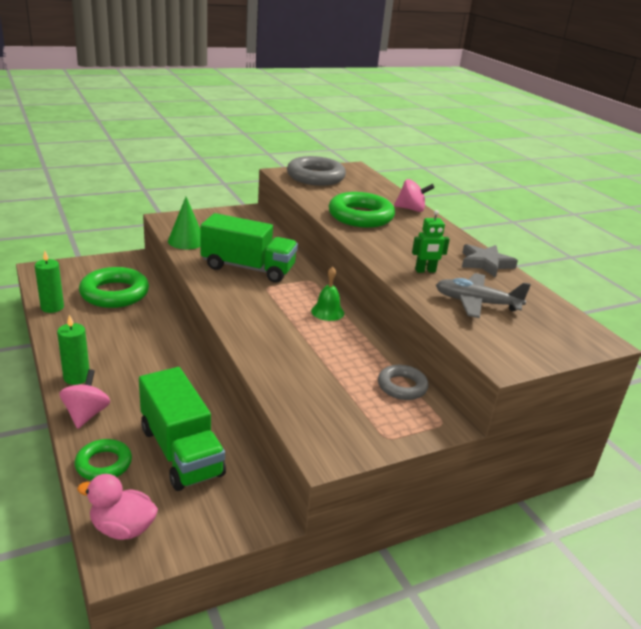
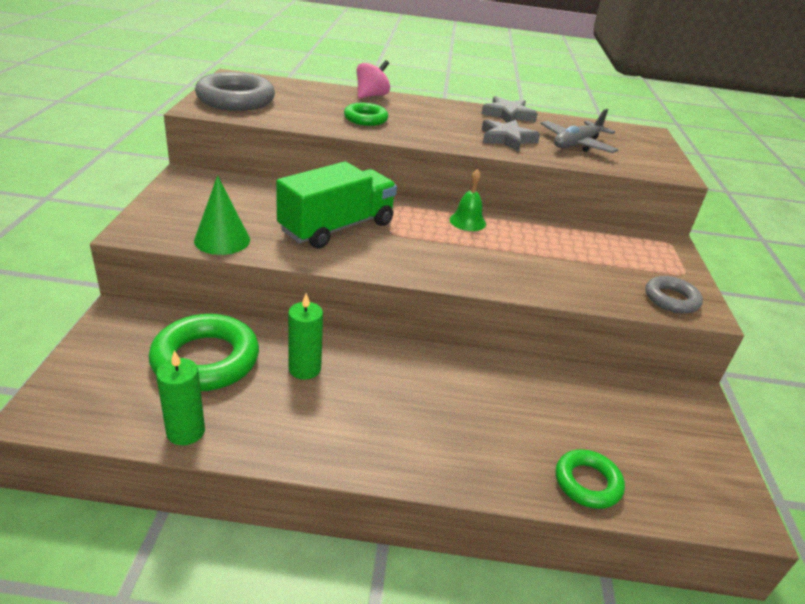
camera: 60 degrees left, 5 degrees up
(76, 377) = (396, 457): green candle -> green candle (304, 369)
(86, 414) = (484, 470): pink spinning top -> none
(123, 528) = (696, 498): pink duck -> none
(181, 451) = (585, 416): green truck -> none
(360, 216) = (365, 119): green ring -> green ring, size x0.57
(402, 386) = (612, 238): grey ring -> grey ring (671, 299)
(425, 271) = (507, 139): green robot -> grey star

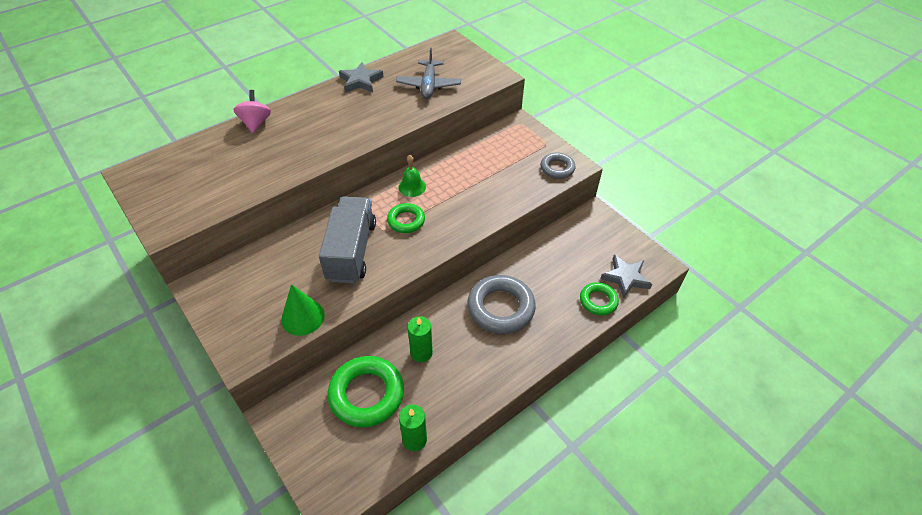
camera: 40 degrees left, 15 degrees up
(236, 99) = (174, 199): grey ring -> grey ring (500, 308)
(337, 227) = (351, 251): green truck -> grey truck
(365, 119) = (286, 153): green ring -> green ring (406, 221)
(507, 139) = (388, 109): grey star -> grey star (625, 277)

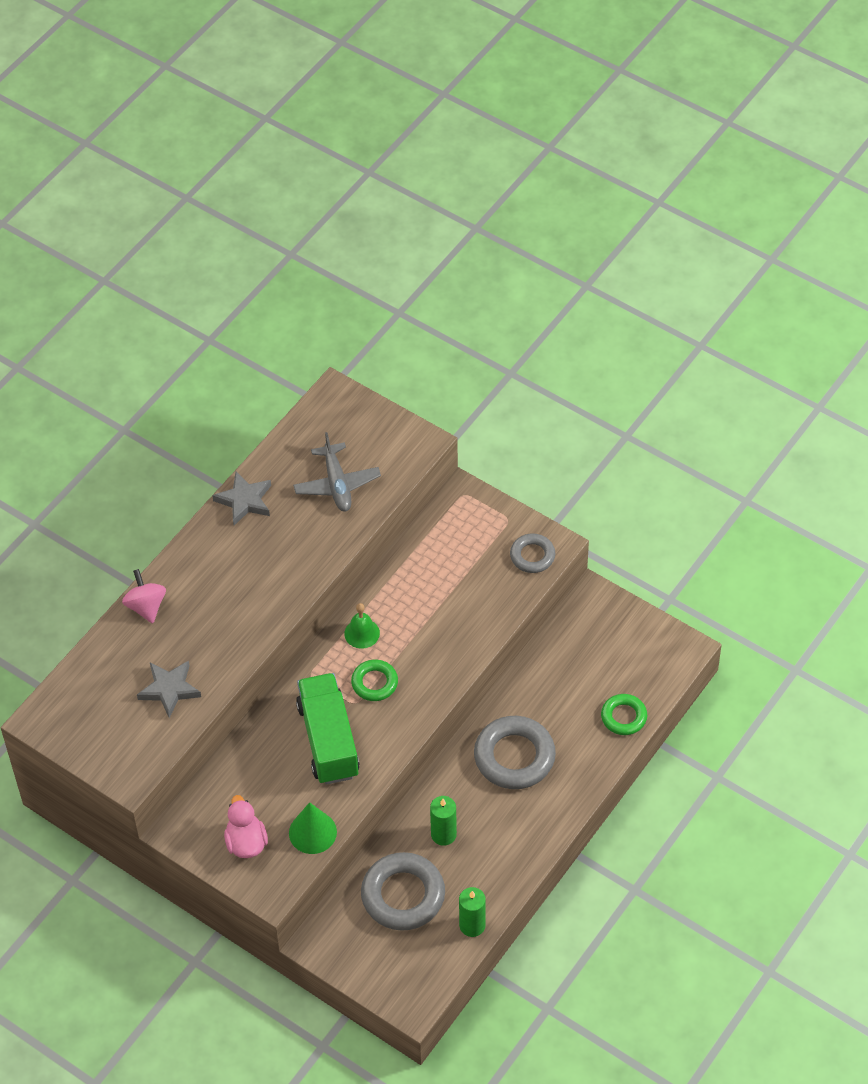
camera: 15 degrees left, 5 degrees up
(245, 310) = (246, 842): none -> pink duck
(351, 251) = (328, 740): grey truck -> green truck
(366, 394) = (403, 895): green ring -> grey ring
(625, 277) = (649, 677): grey star -> grey star (169, 689)

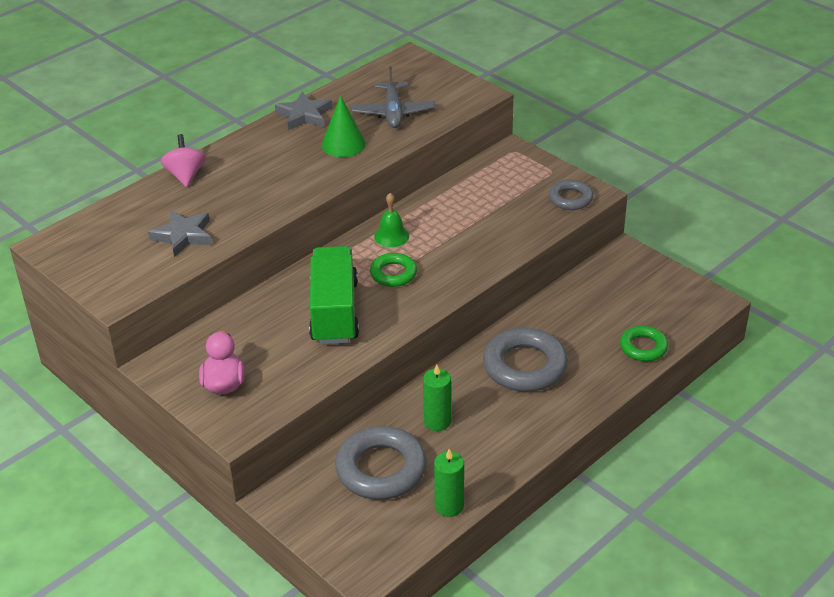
camera: 10 degrees right, 15 degrees down
(312, 832) = (295, 384): green cone -> green cone (343, 144)

